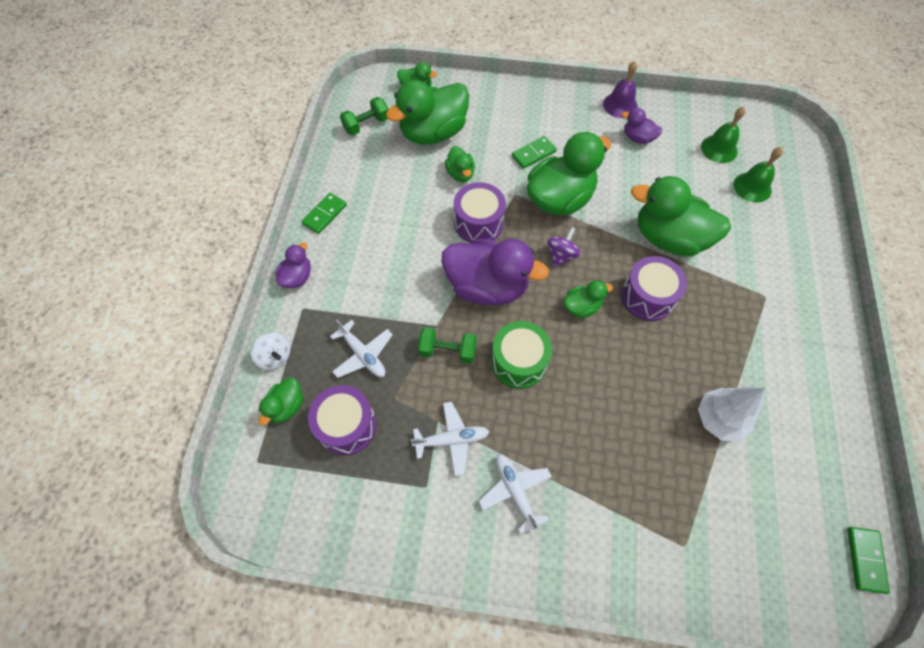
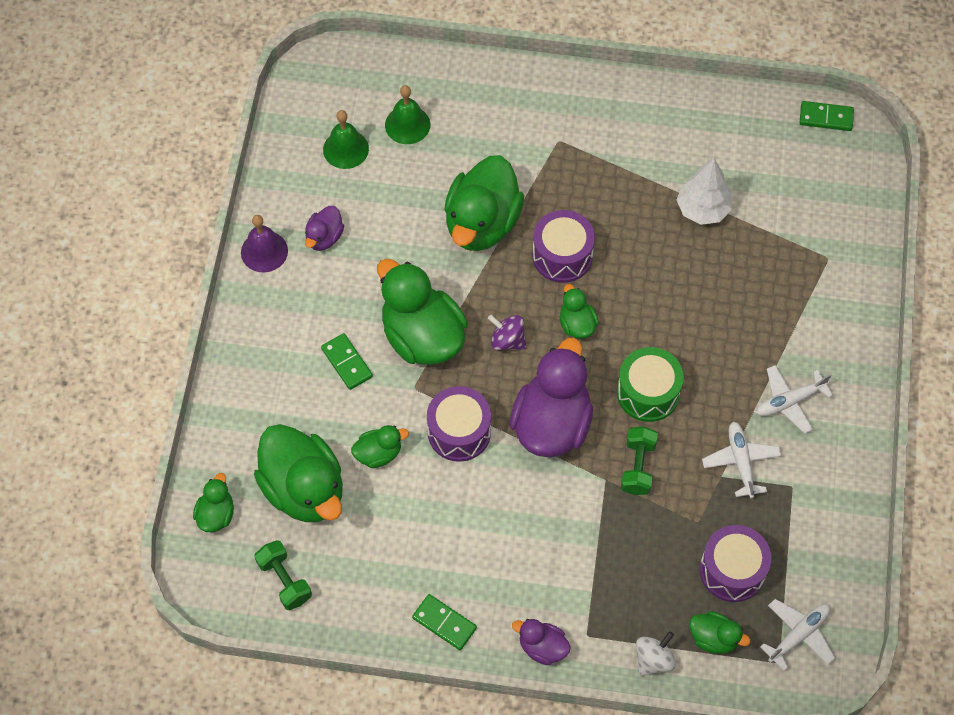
camera: 90 degrees left, 0 degrees up
(363, 355) = (646, 559): white plane -> white plane (799, 635)

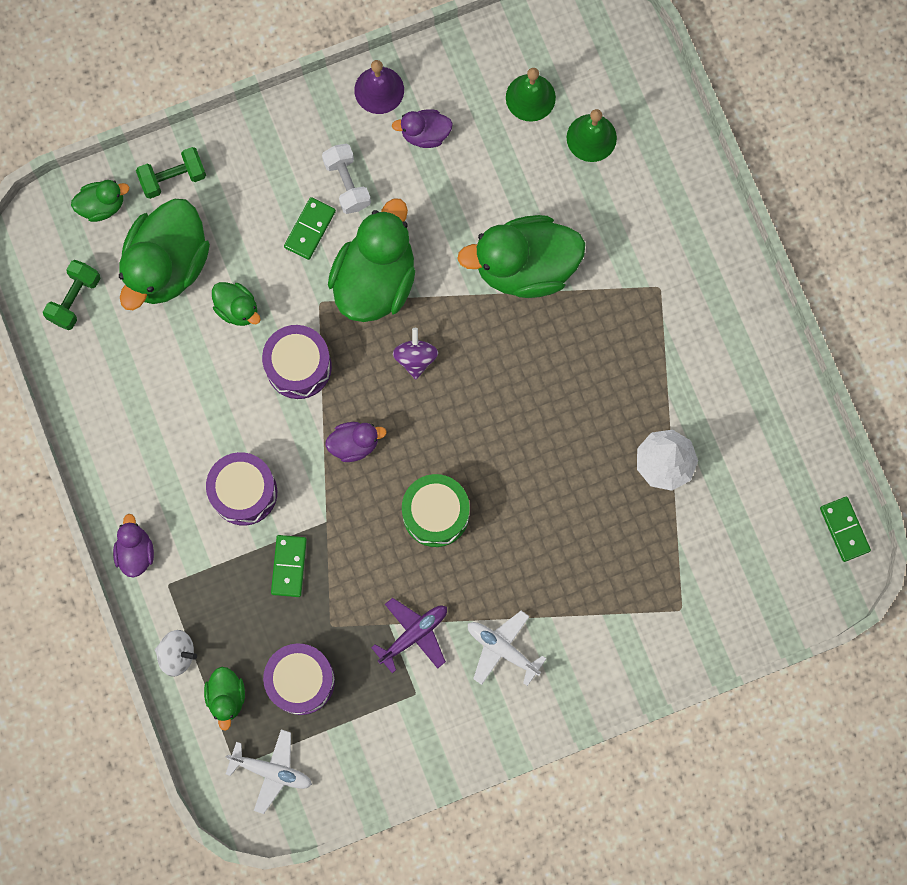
camera: 60 degrees right, 15 degrees up
(327, 315) = (347, 184): none -> white dumbbell
(444, 623) = (111, 456): green domino -> green domino (289, 566)
(552, 423) = (354, 444): purple duck -> purple duck, size x0.48
(562, 256) = (534, 359): purple drum -> purple drum (244, 492)
(577, 324) = (469, 411): green duck -> none
(637, 467) = (355, 544): green dumbbell -> green dumbbell (173, 178)
(741, 461) = (414, 634): white plane -> purple plane

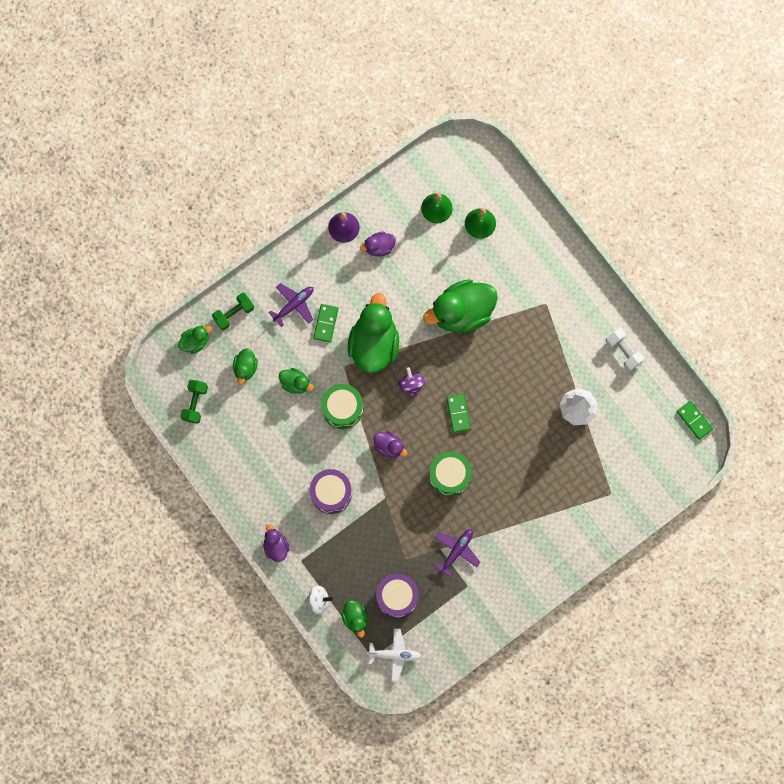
camera: 15 degrees left, 0 degrees up
(167, 265) = (245, 368): green duck -> green duck, size x0.48
(269, 188) = (294, 305): none -> purple plane
(289, 566) = (370, 530): green domino -> green domino (458, 413)
(298, 367) = (342, 408): purple drum -> green drum
(347, 184) = (340, 290): white dumbbell -> white dumbbell (623, 351)
(354, 444) = (389, 446): purple duck -> purple duck turned 60 degrees clockwise
(502, 649) = (511, 545): white plane -> none

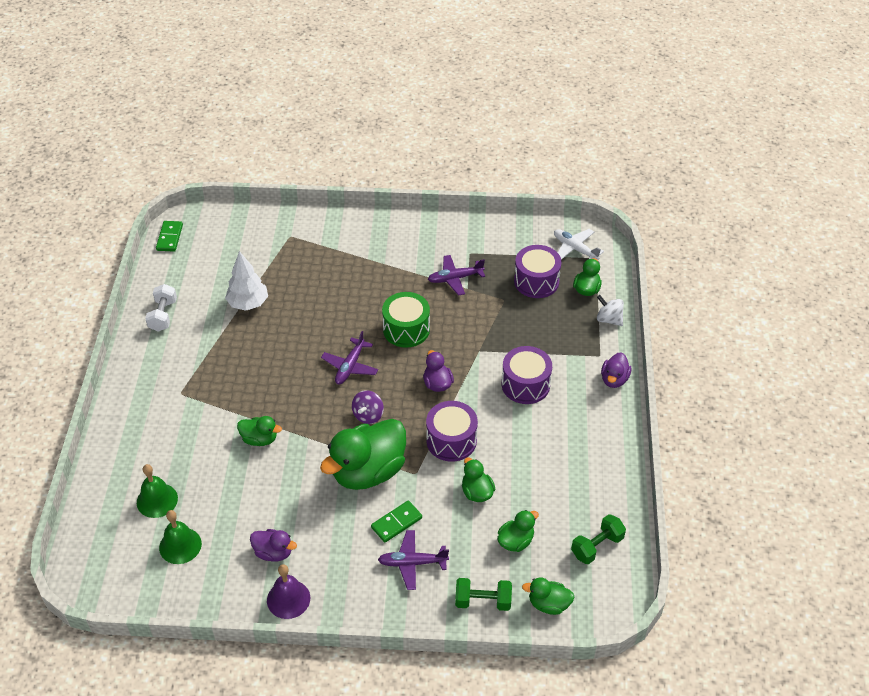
camera: 140 degrees left, 30 degrees down
(342, 408) = (451, 440): green drum -> purple drum
(458, 413) = (350, 366): green domino -> purple plane
(462, 312) = (260, 439): green duck -> green duck, size x0.48

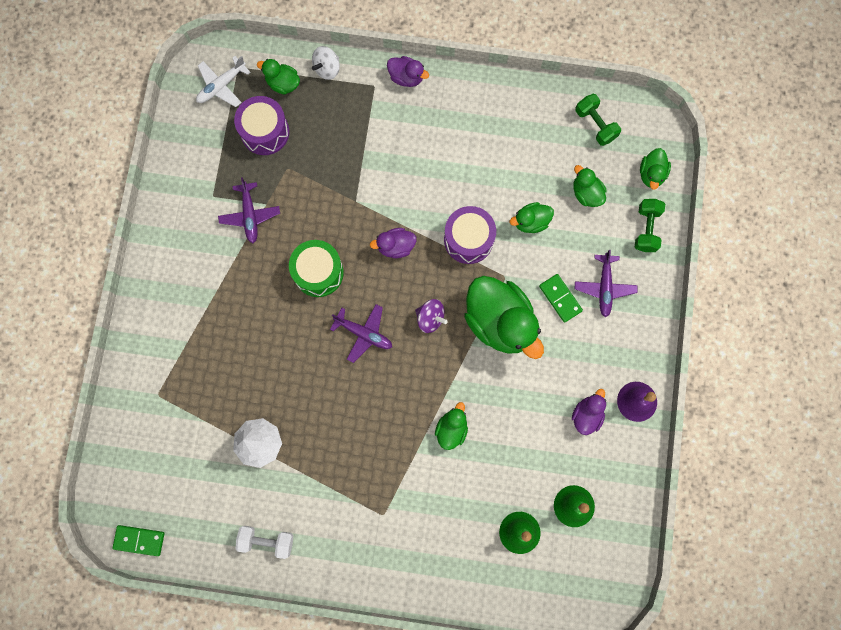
camera: 85 degrees left, 30 degrees up
(525, 385) = (405, 161): purple drum -> none

